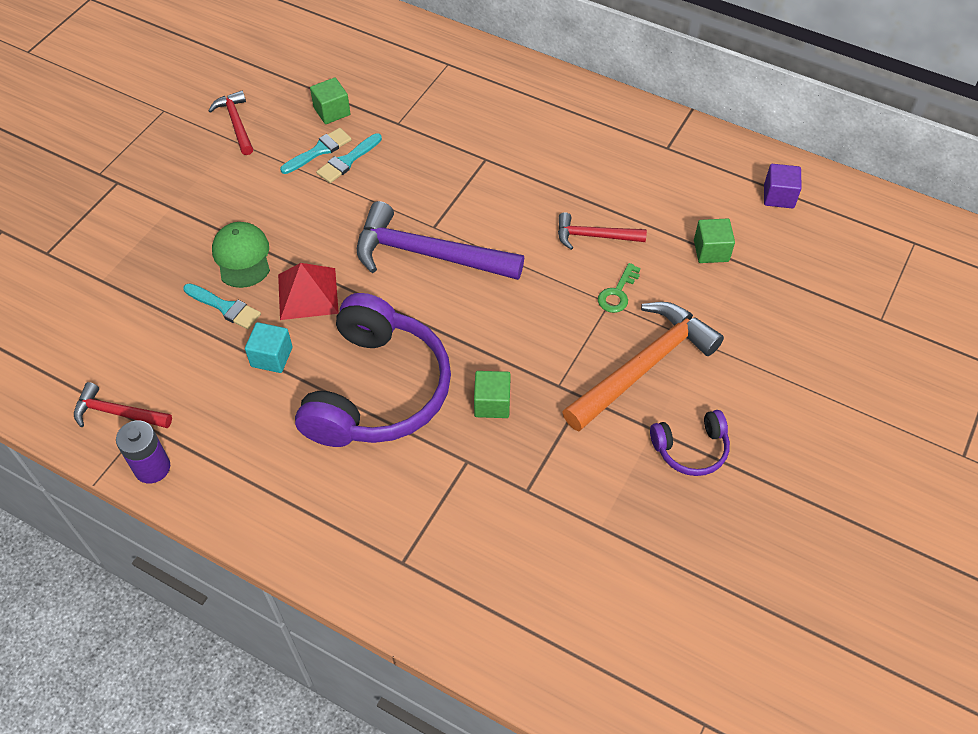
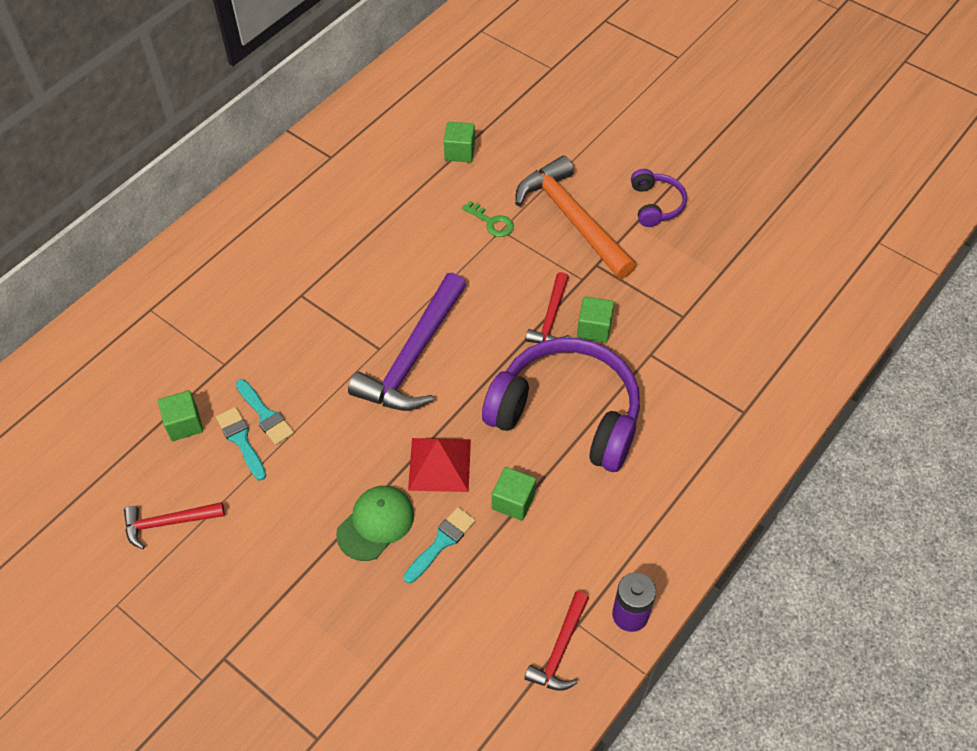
camera: 80 degrees left, 0 degrees up
(242, 256) = (375, 524): green cap -> green cap turned 135 degrees clockwise
(271, 357) = (513, 501): turquoise cube -> green cube
(594, 236) = (423, 227): red hammer -> red hammer (551, 318)
(779, 196) = (411, 96): purple cube -> none

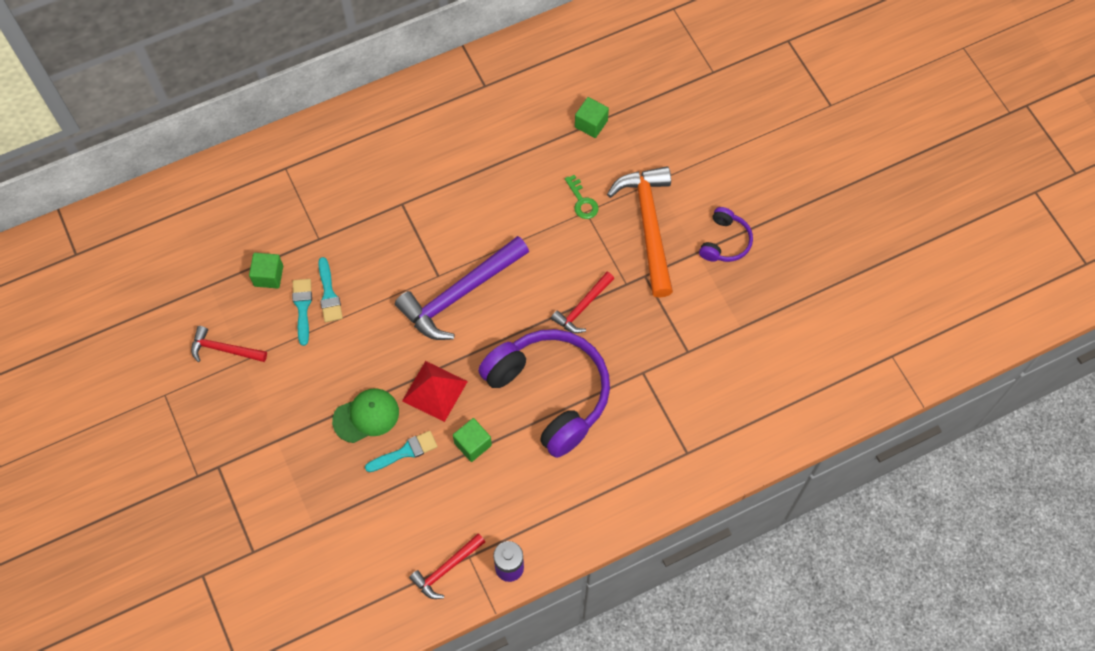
camera: 25 degrees right, 10 degrees up
(594, 328) = (611, 331): green cube -> none

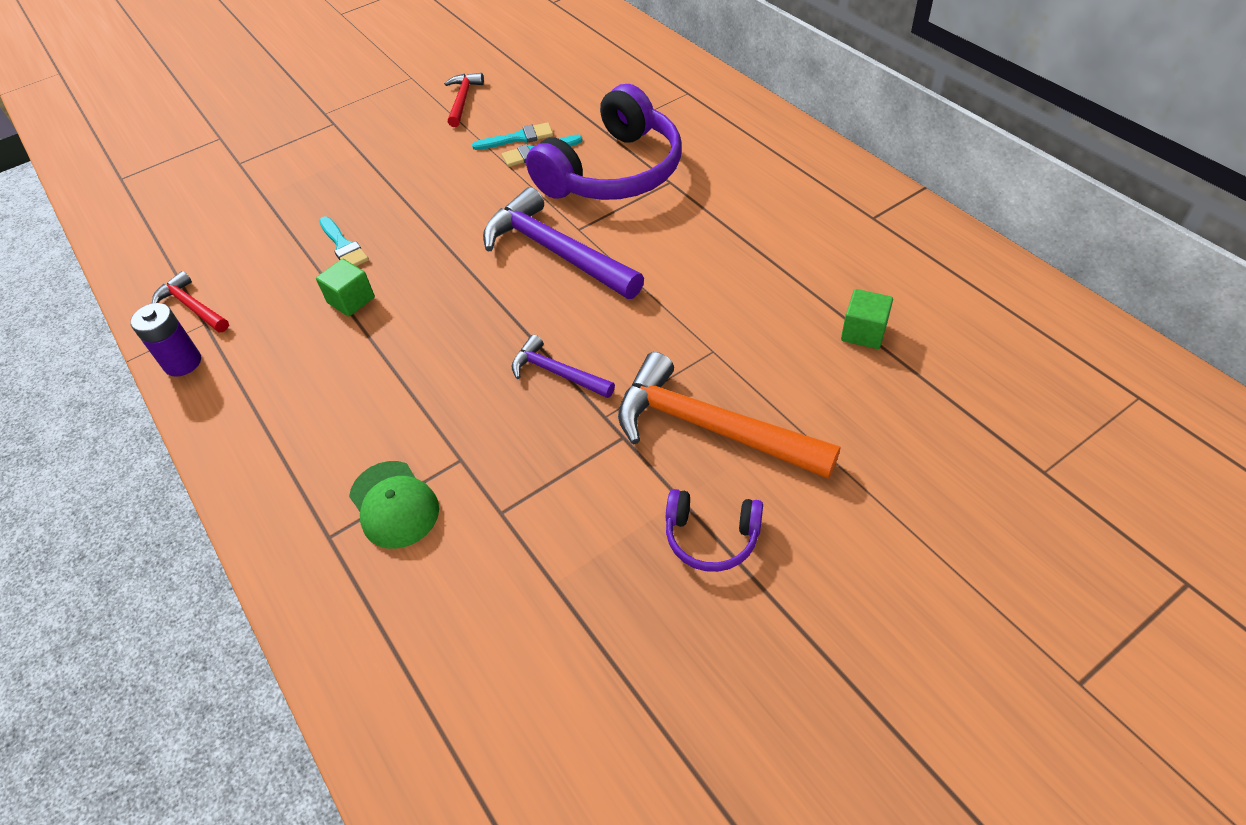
camera: 85 degrees right, 15 degrees down
(268, 276) = (552, 109): green cube -> none
(366, 416) = (388, 208): green cap -> green cap (394, 504)
(435, 391) = (422, 255): red pyramid -> none
(550, 393) = (423, 361): purple headphones -> purple headphones (614, 172)
(582, 201) = (728, 344): green key -> none
(582, 307) = (557, 373): red hammer -> purple hammer
(648, 226) = (710, 428): orange hammer -> orange hammer turned 135 degrees counterclockwise

